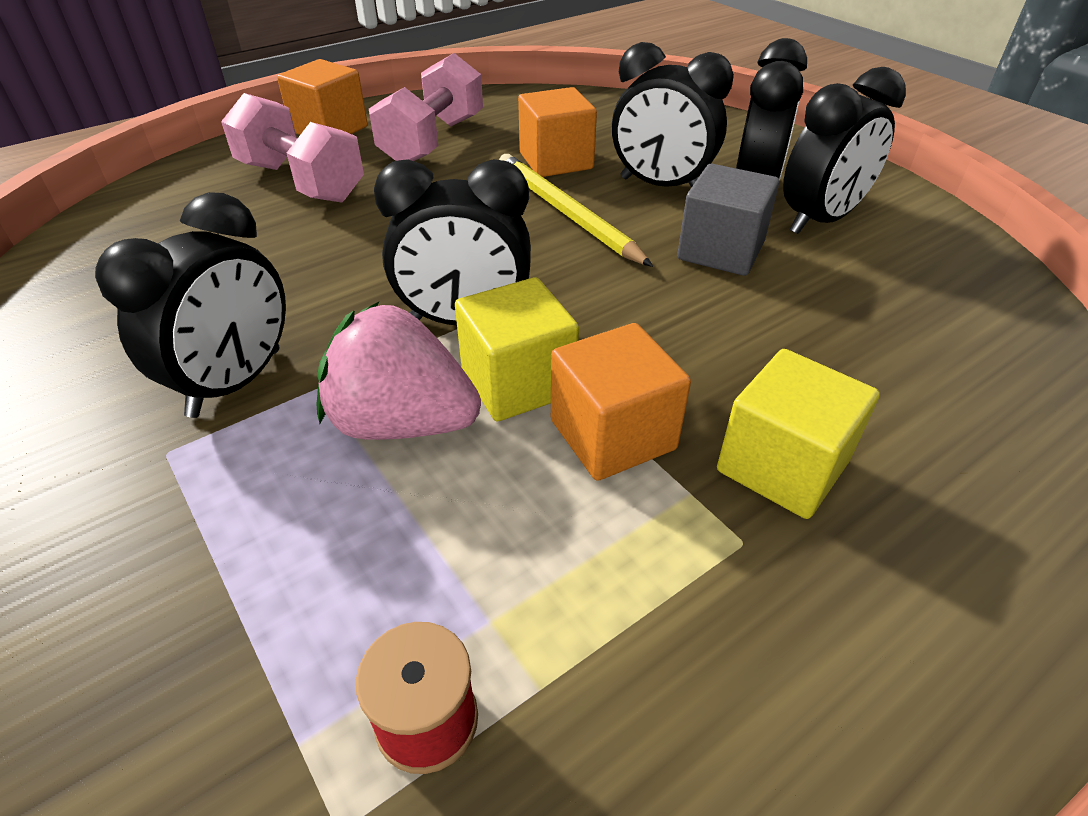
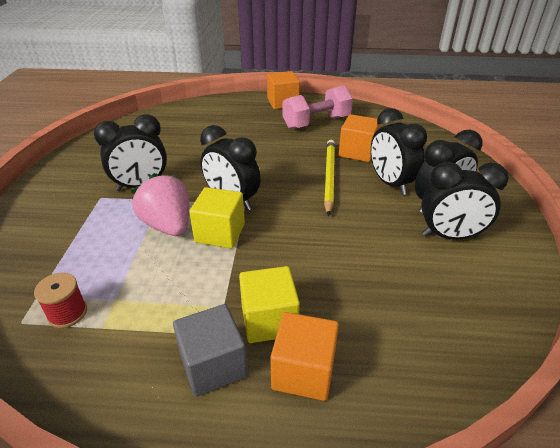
camera: 40 degrees right, 5 degrees down
(301, 182) = (246, 121): pink dumbbell -> none
(612, 434) = (225, 270): orange cube -> orange cube (303, 371)
(720, 251) = (375, 225): grey cube -> grey cube (213, 365)

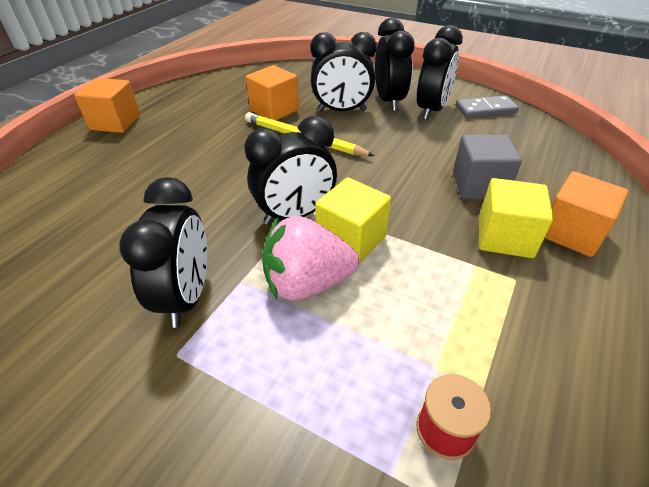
camera: 65 degrees left, 5 degrees up
(213, 365) = (558, 291): grey cube -> grey cube (479, 185)
(316, 122) = (191, 115): pink dumbbell -> none
(496, 276) = (485, 109): none -> grey domino

